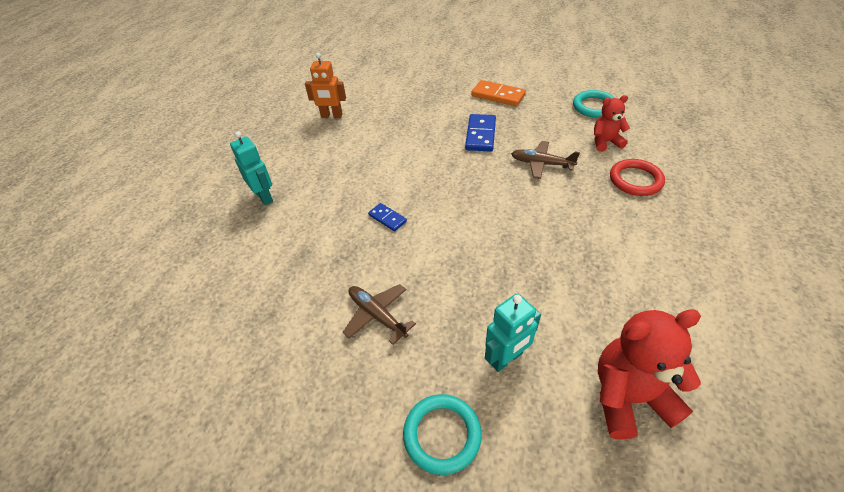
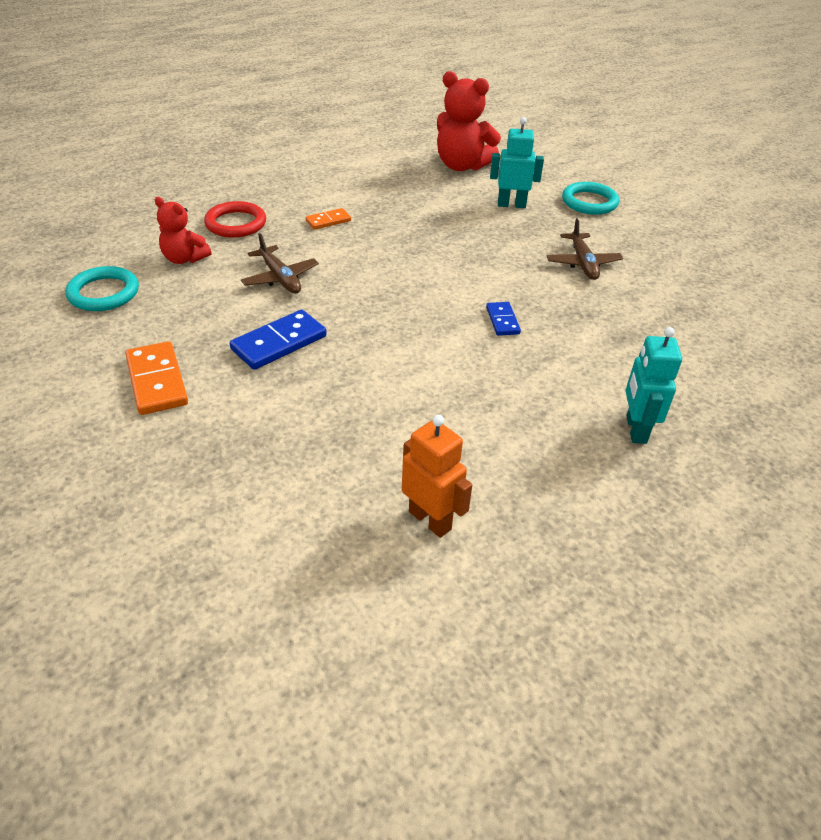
camera: 145 degrees left, 5 degrees down
(596, 223) = (328, 221): none -> orange domino

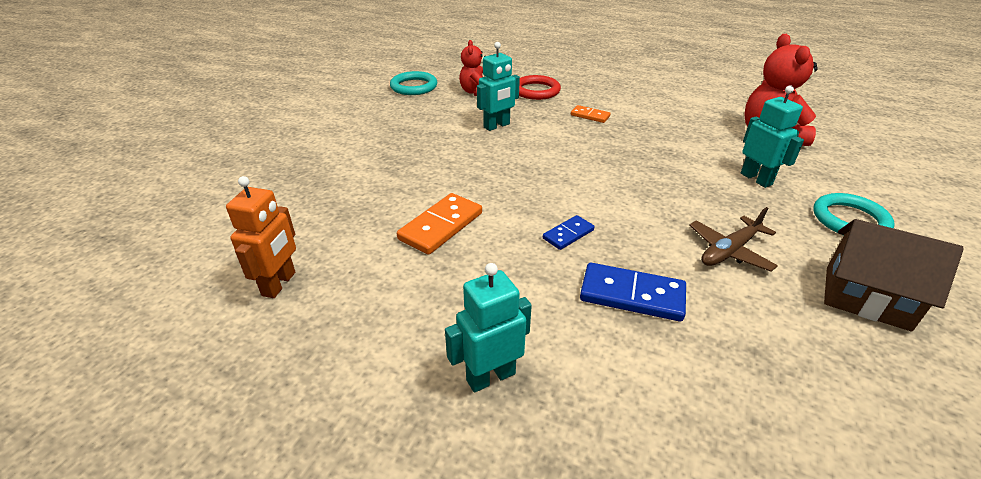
camera: 60 degrees right, 5 degrees down
(156, 381) = (348, 131): orange domino -> orange domino (441, 226)
(279, 343) = (425, 152): blue domino -> blue domino (632, 295)
(280, 278) = (497, 126): brown plane -> turquoise robot
(663, 244) = (866, 298): none -> brown house

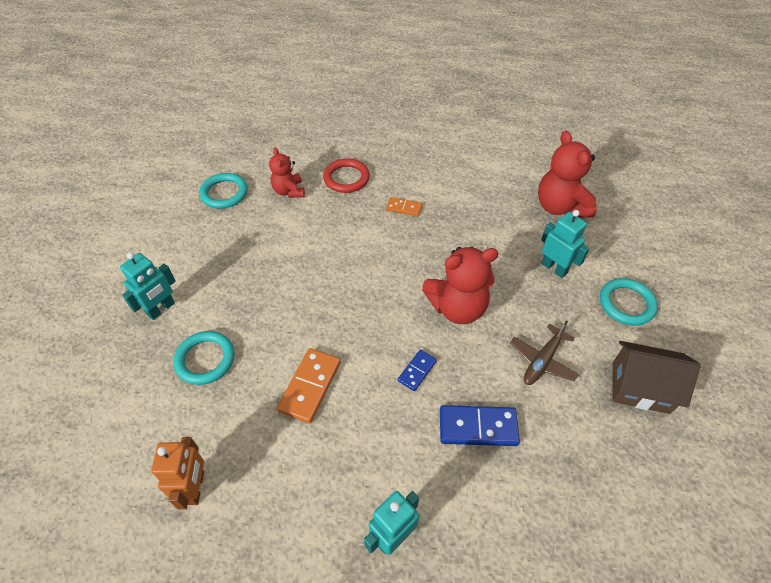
camera: 15 degrees left, 15 degrees up
(341, 189) = (205, 359): none -> turquoise ring
(497, 126) = (322, 240): turquoise robot -> turquoise robot (161, 309)
(630, 192) = (457, 307): none -> red teddy bear

